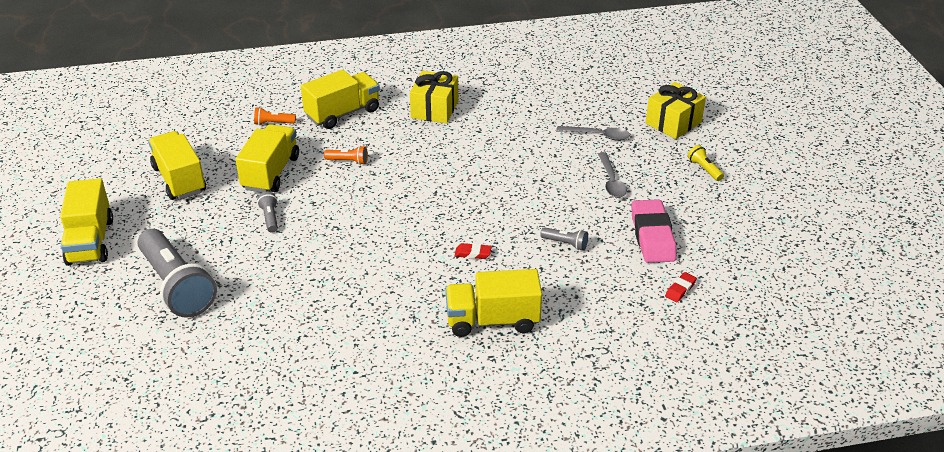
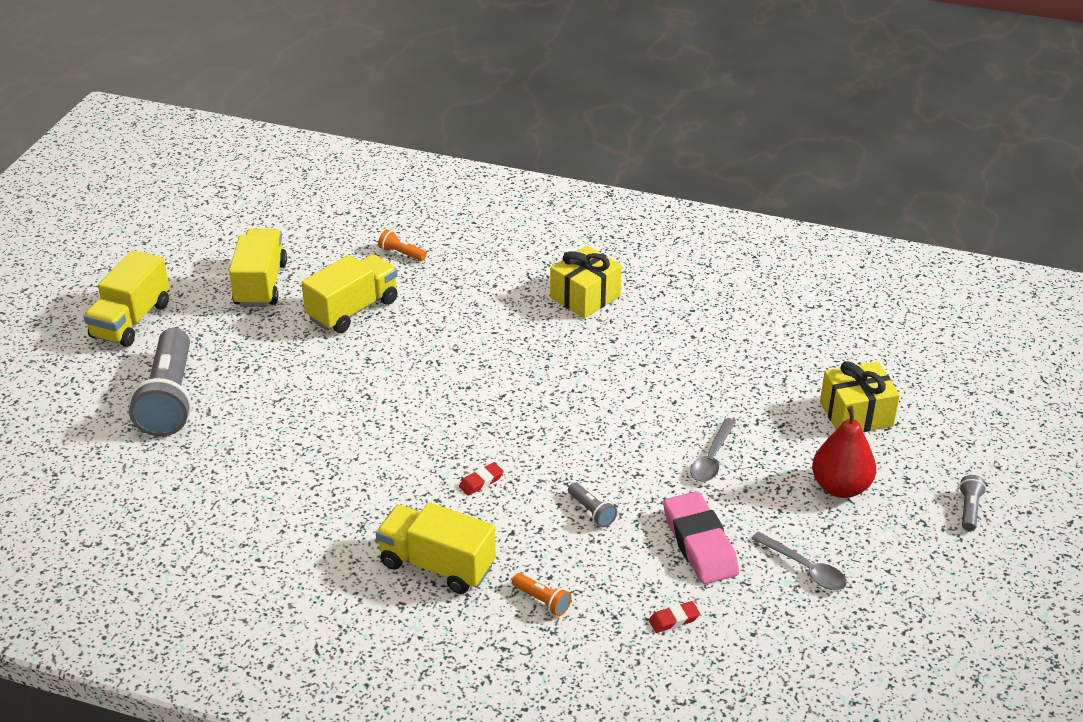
camera: 30 degrees right, 0 degrees up
(270, 218) = (312, 360): grey flashlight -> grey flashlight (969, 509)
(343, 113) = (482, 267): yellow truck -> none
(348, 161) = (441, 325): orange flashlight -> orange flashlight (542, 601)
(473, 253) = (481, 482): red eraser -> red eraser turned 75 degrees counterclockwise
(598, 135) = (747, 396): grey spoon -> grey spoon (804, 568)
(652, 236) = (700, 544): pink eraser -> pink eraser turned 45 degrees counterclockwise
(704, 169) = (840, 487): yellow flashlight -> red pear

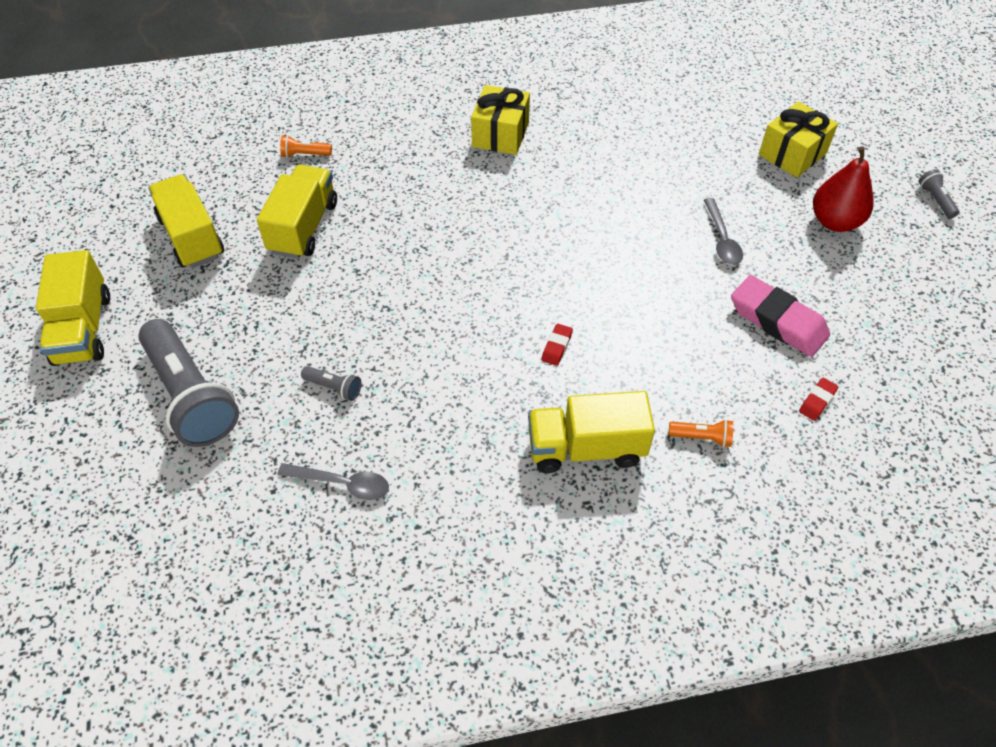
camera: 30 degrees left, 15 degrees up
(591, 511) = (670, 332): grey flashlight -> grey flashlight (334, 388)
(804, 568) = (870, 305): grey spoon -> grey spoon (342, 484)

